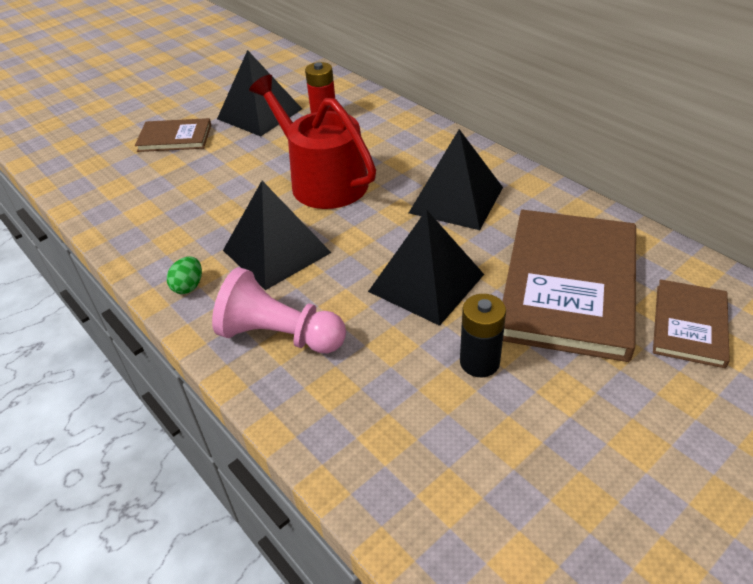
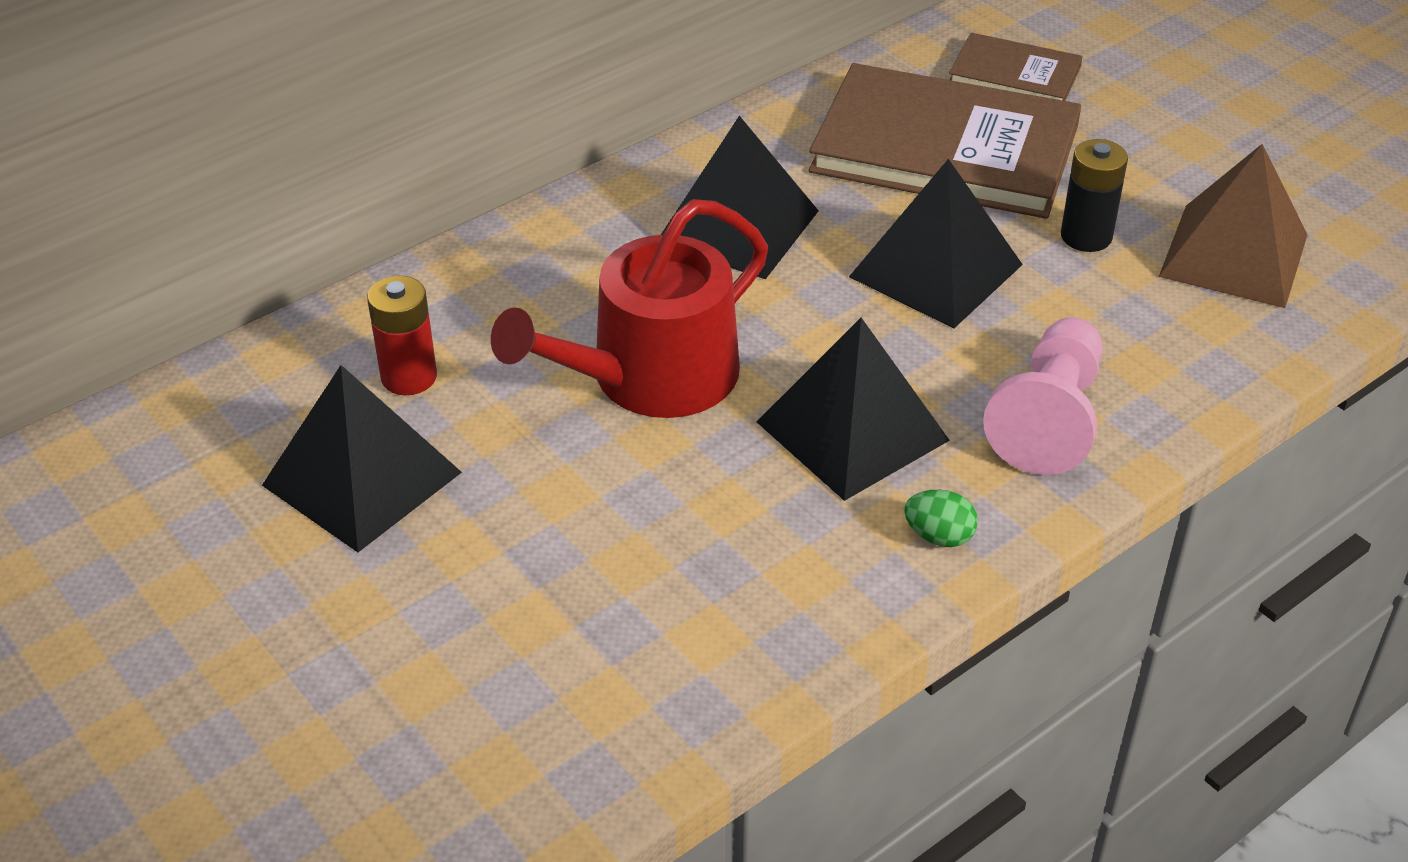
camera: 90 degrees left, 0 degrees up
(175, 138) = (422, 620): brown book -> none
(473, 460) = (1234, 255): none -> brown pyramid

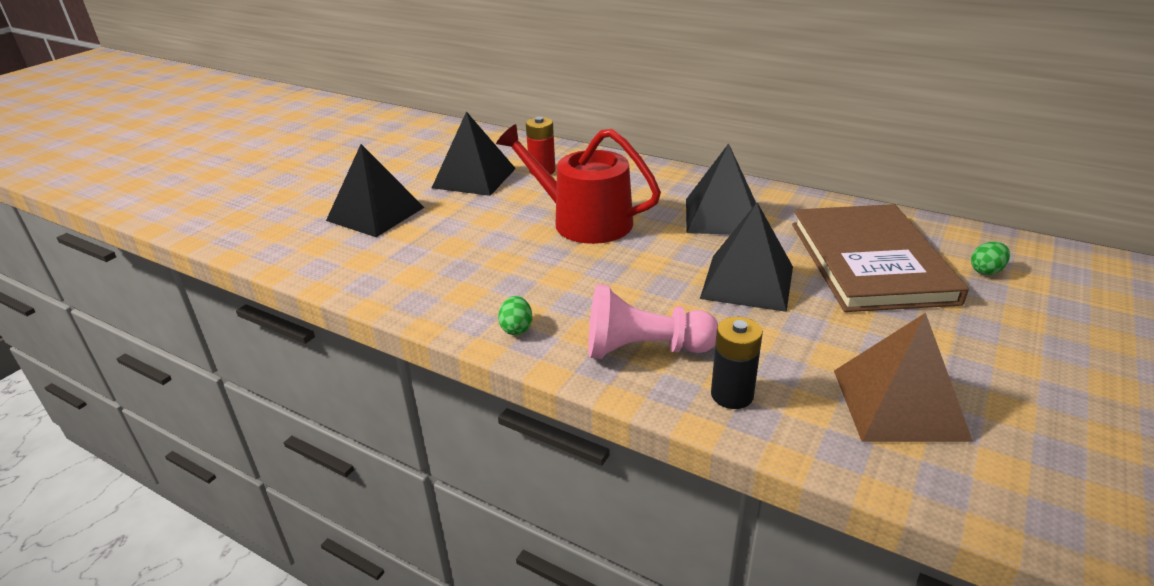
camera: 70 degrees right, 10 degrees down
(852, 431) = (584, 284): black pyramid -> black pyramid (375, 213)
(1014, 75) = (986, 271): brown book -> green egg
(1086, 236) = (843, 331): black battery -> black battery (732, 395)

